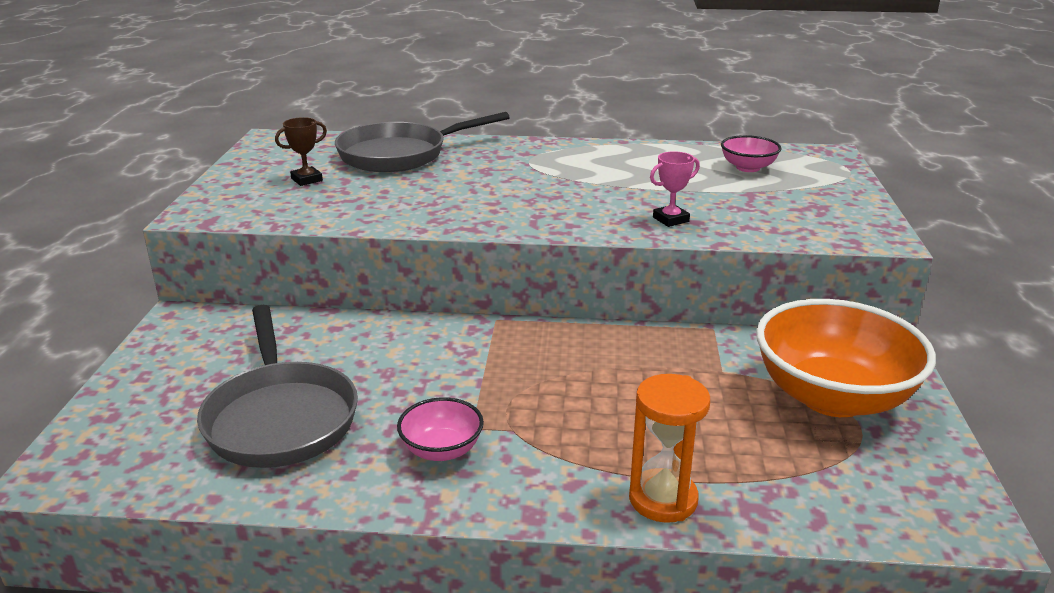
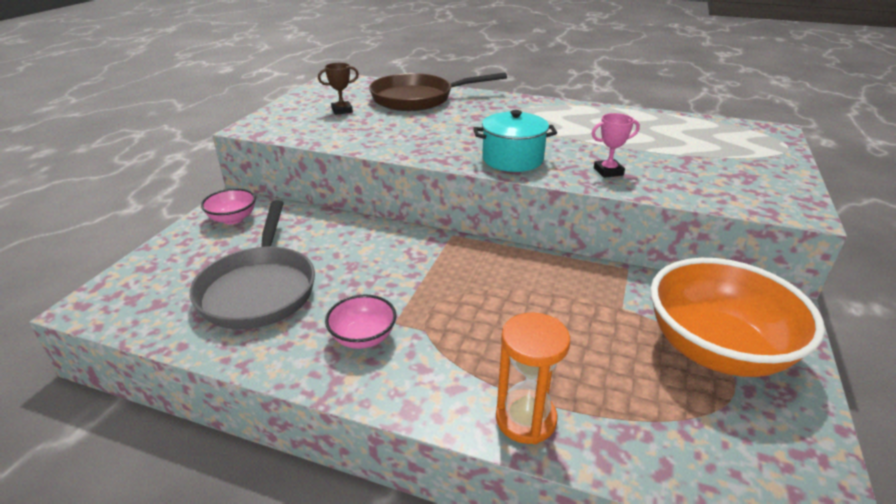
camera: 15 degrees right, 5 degrees up
(399, 155) = (417, 99): grey pan -> brown pan
(556, 218) = (512, 159): none -> turquoise pot
(748, 168) = (694, 135): pink bowl -> pink bowl (233, 219)

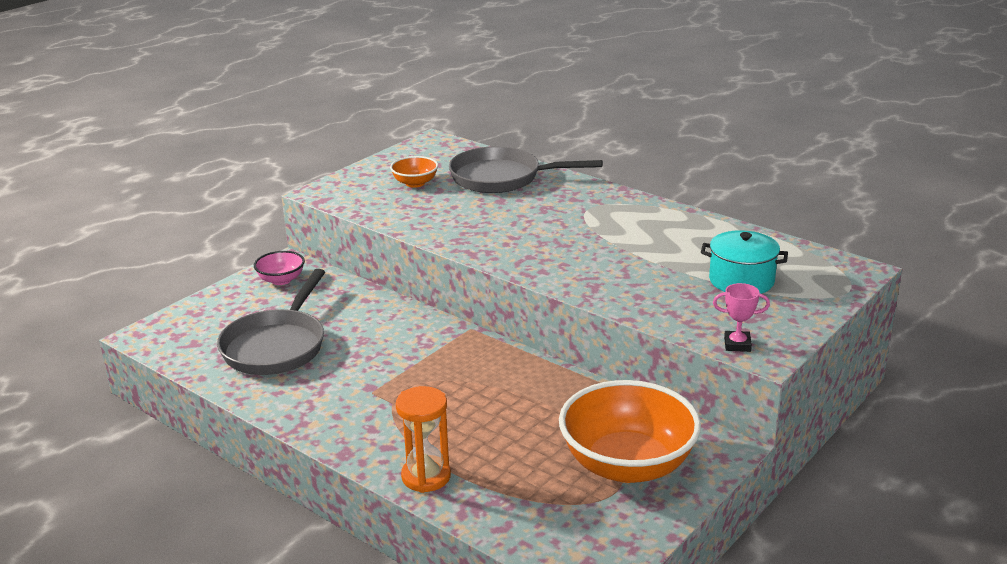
camera: 20 degrees right, 5 degrees down
(342, 110) = (415, 183): brown trophy -> orange bowl
(363, 337) = (339, 398): pink bowl -> none
(417, 99) = (501, 178): brown pan -> grey pan
(512, 159) = (540, 262): turquoise pot -> turquoise pot (741, 281)
(608, 171) = (621, 288): pink trophy -> pink trophy (737, 344)

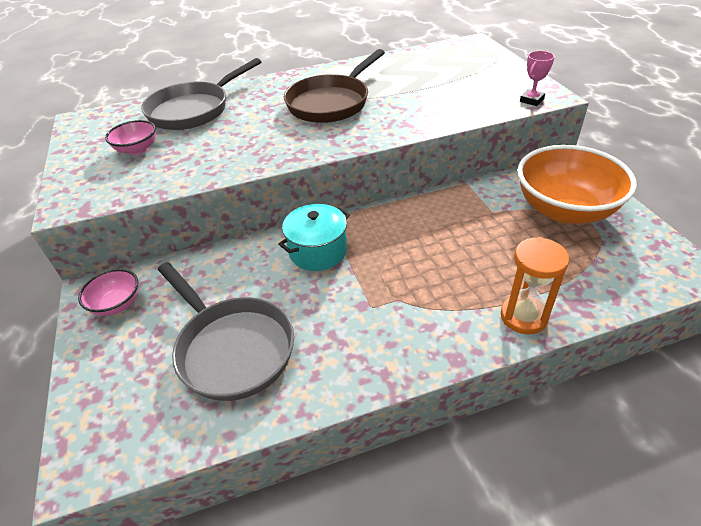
camera: 55 degrees left, 15 degrees up
(415, 183) = (137, 149): orange bowl -> pink bowl
(592, 235) = (331, 103): none -> brown pan
(741, 281) = (452, 75): turquoise pot -> turquoise pot (318, 251)

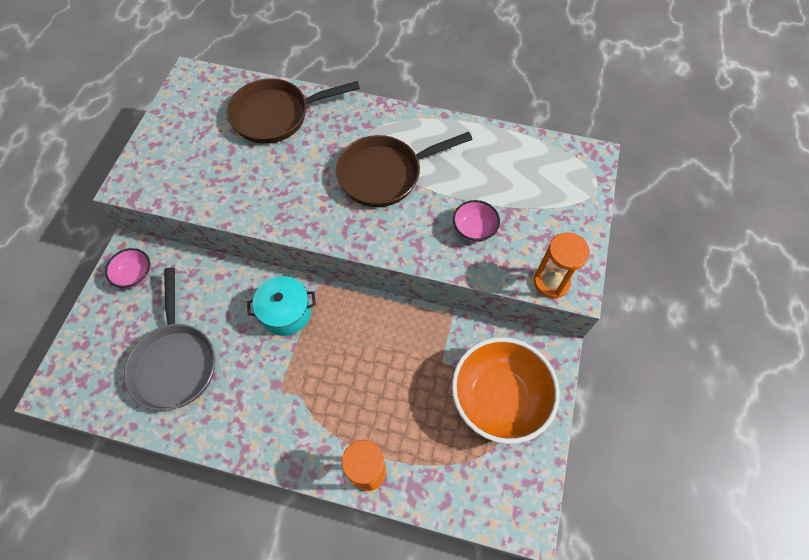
camera: 30 degrees right, 20 degrees up
(137, 149) = (205, 145): pink bowl -> pink bowl (474, 229)
(194, 110) = (276, 115): grey pan -> brown pan
(531, 100) = (551, 282): pink trophy -> orange hourglass

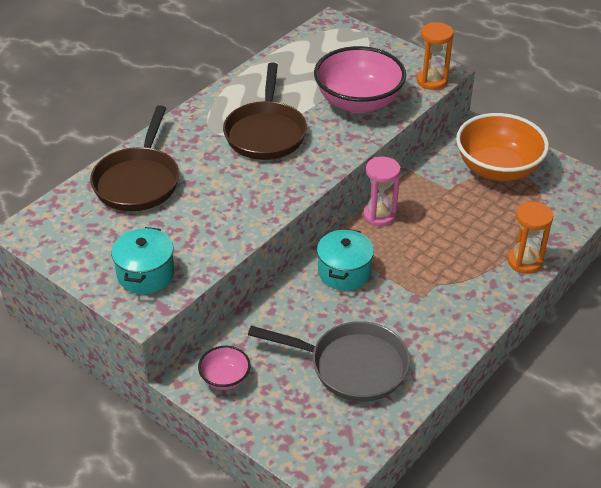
camera: 65 degrees left, 20 degrees down
(168, 169) = (145, 274): none -> turquoise pot
(374, 313) = (379, 215): none -> pink hourglass
(474, 229) = (358, 102): pink bowl -> pink bowl, size x2.12

